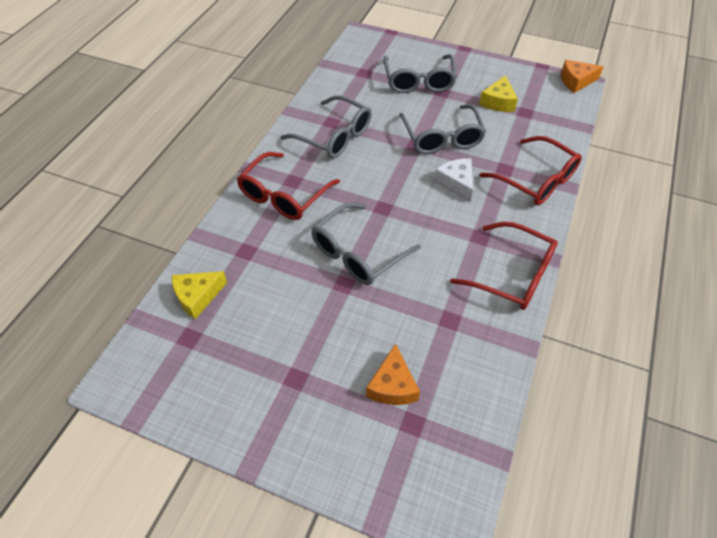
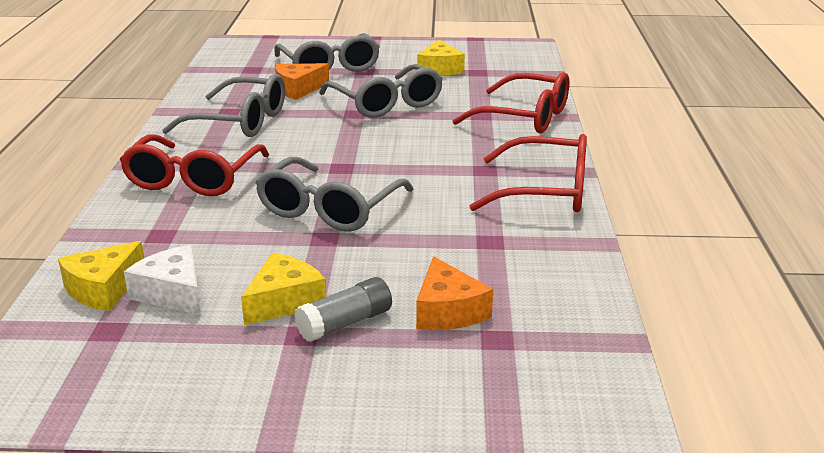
camera: 20 degrees left, 25 degrees down
(296, 342) = (284, 301): none -> yellow cheese
(325, 376) = (345, 323): none -> grey glue stick
(456, 183) = (427, 134): white cheese -> white cheese (172, 293)
(576, 81) = (522, 44): orange cheese -> orange cheese (298, 89)

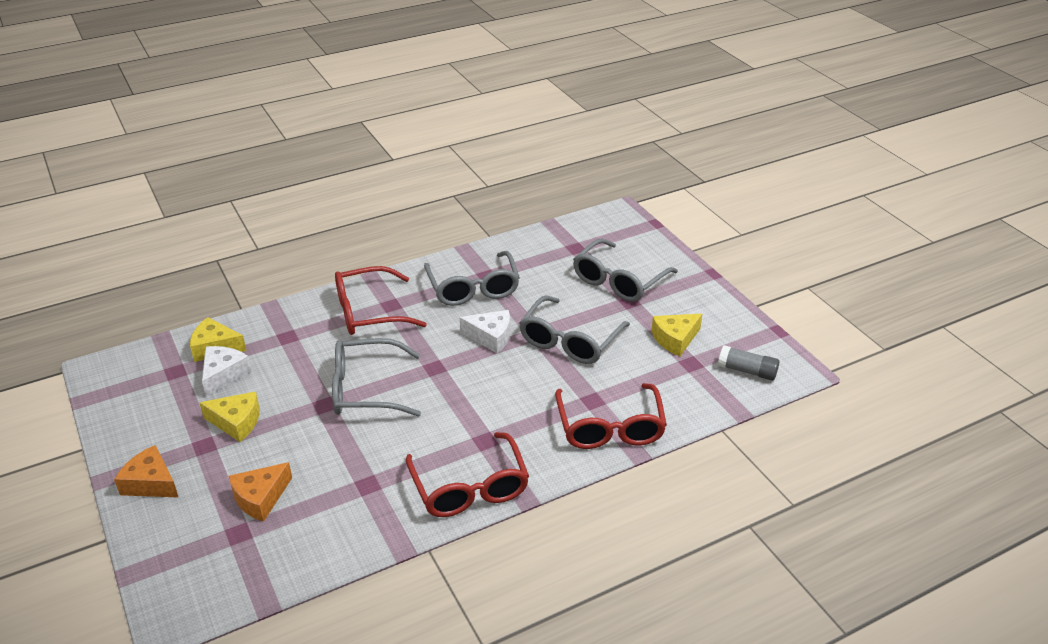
camera: 60 degrees right, 10 degrees up
(298, 89) = (557, 286): orange cheese -> orange cheese (151, 483)
(331, 132) = (491, 337): none -> white cheese
(345, 323) = (224, 458): grey glue stick -> grey glue stick (747, 371)

